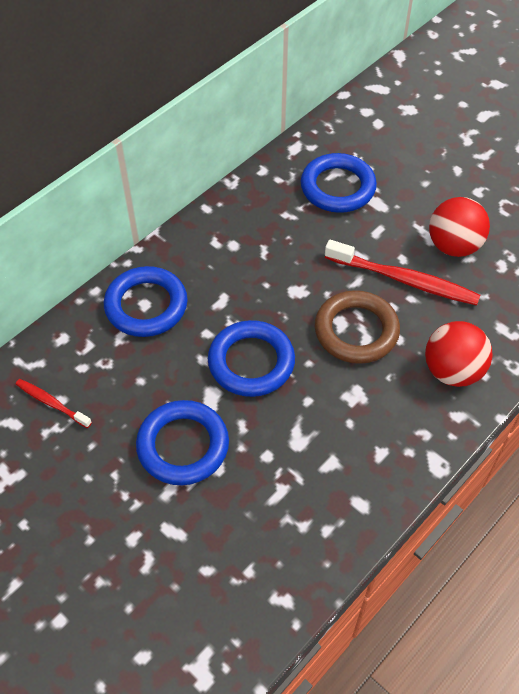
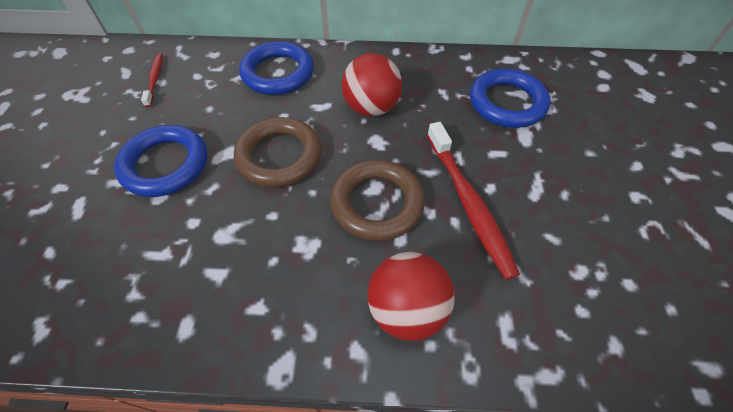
camera: 50 degrees right, 0 degrees up
(251, 362) = (279, 156): blue ring -> brown ring
(453, 246) = (551, 216): red ball -> red ball (371, 108)

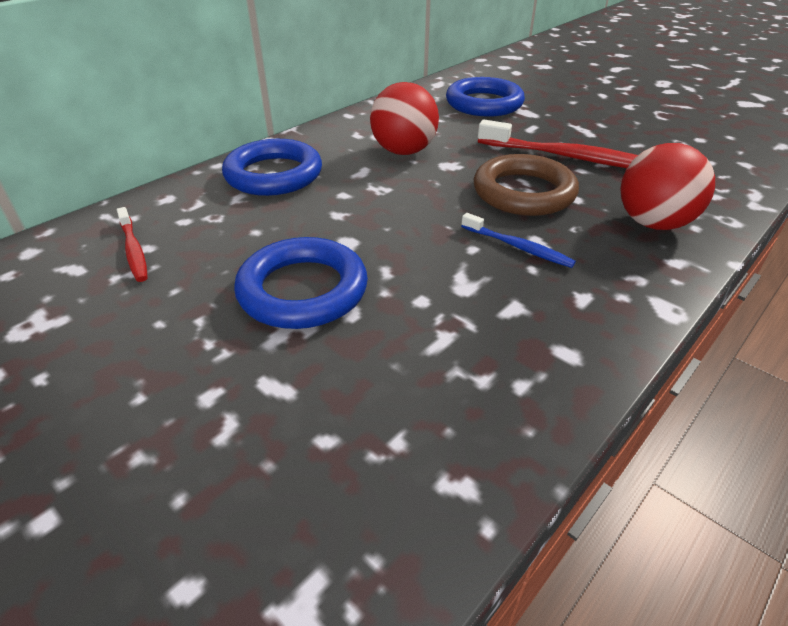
camera: 50 degrees left, 15 degrees down
(155, 79) = (134, 250): red toothbrush -> red toothbrush turned 150 degrees counterclockwise
(279, 156) = (397, 216): brown ring -> none
(294, 239) = (518, 247): none -> blue toothbrush

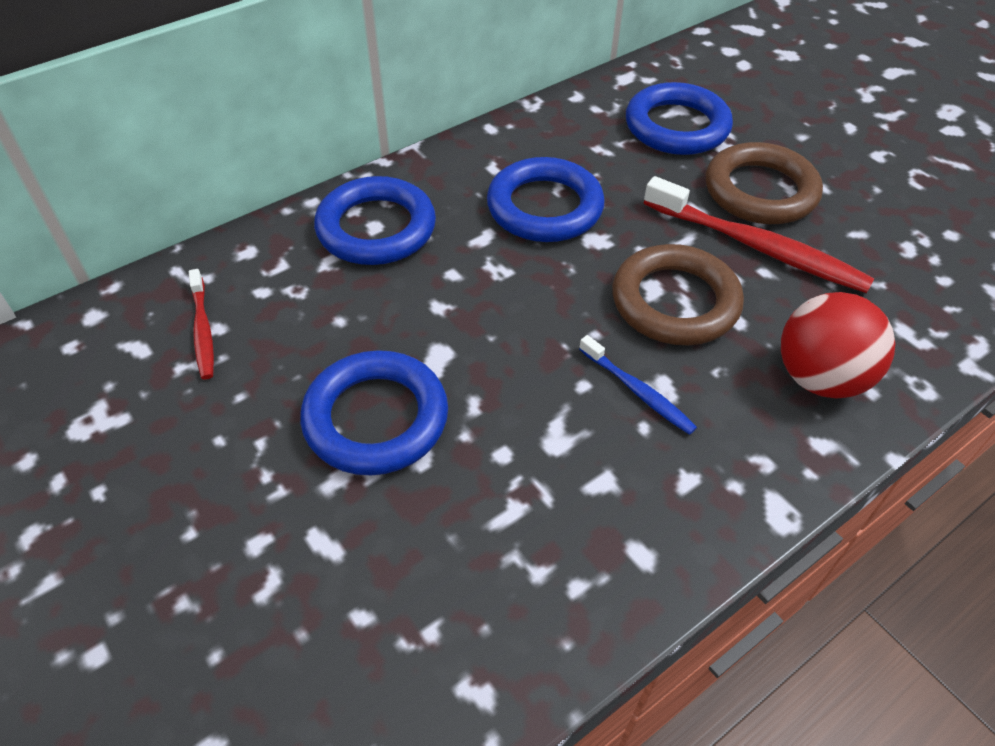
camera: 10 degrees right, 10 degrees up
(404, 151) = (544, 207): red ball -> blue ring
(558, 129) = (760, 191): none -> brown ring

